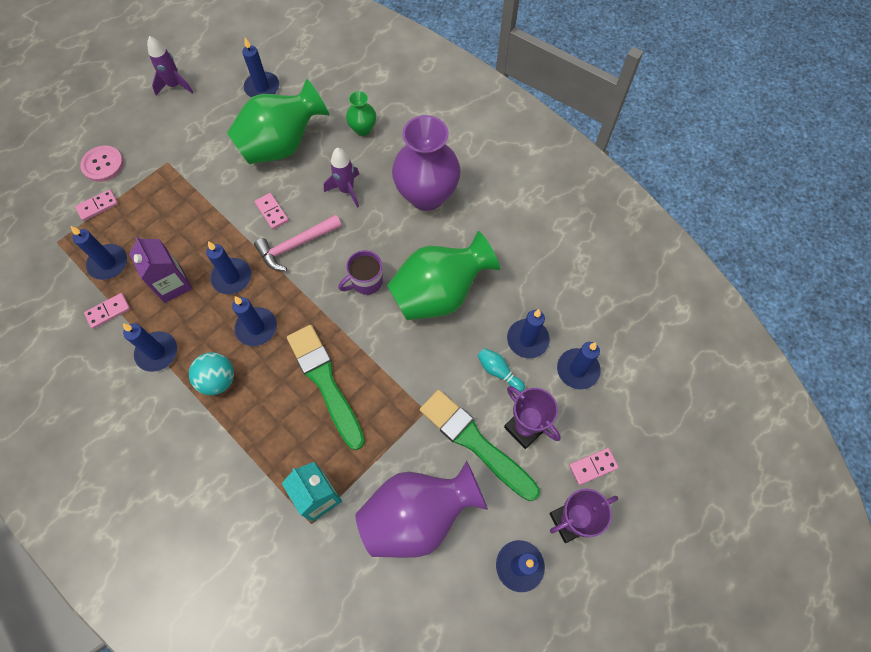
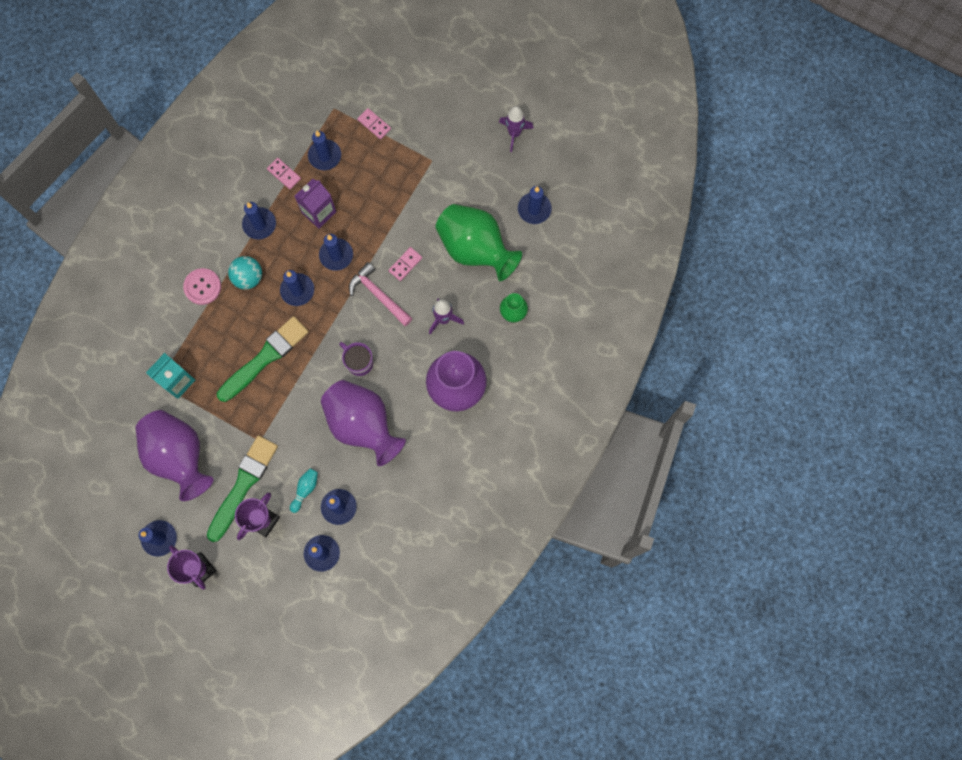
camera: 75 degrees right, 10 degrees up
(103, 164) = (415, 110): pink button -> pink button (202, 287)
(439, 294) = (363, 425): green vase -> purple vase
(593, 466) = (244, 579): pink domino -> none

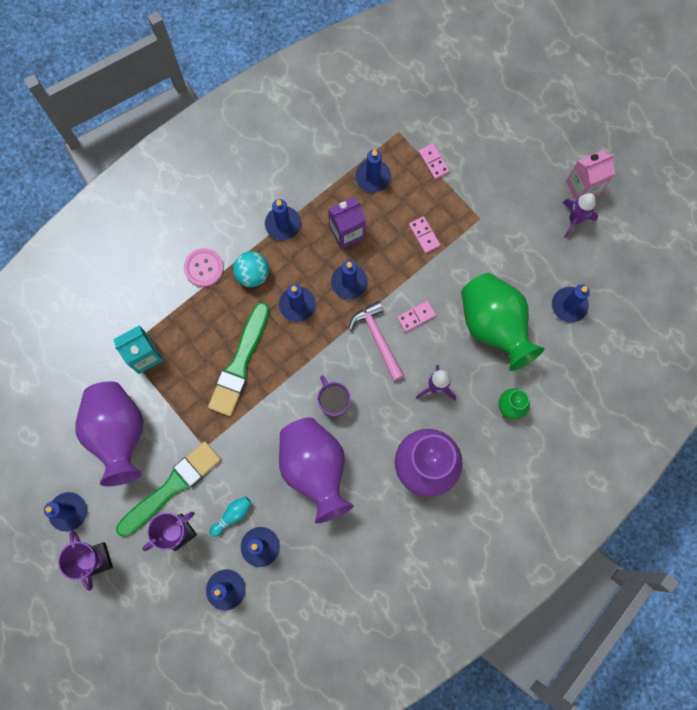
camera: 20 degrees right, 0 degrees up
(265, 358) = (240, 363): green brush -> green brush turned 135 degrees clockwise
(284, 174) = (325, 182): pink domino -> pink domino (424, 235)
(512, 103) = (583, 187): none -> pink carton

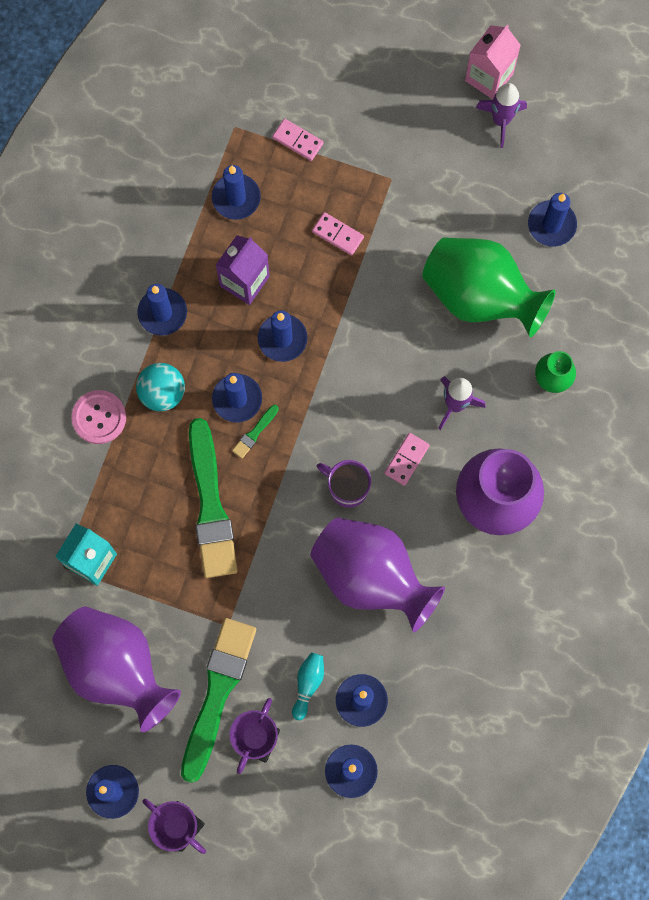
camera: 30 degrees left, 0 degrees up
(295, 333) = (255, 433): none -> green brush
(377, 338) = (354, 386): pink hammer -> none
(416, 317) = (384, 335): pink domino -> pink domino (406, 459)

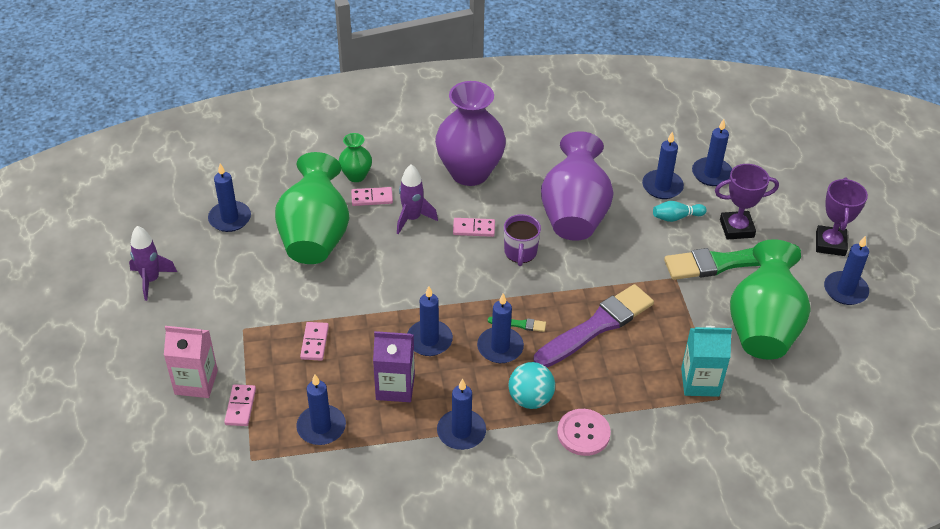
camera: 120 degrees left, 30 degrees down
(117, 668) = (762, 328): purple vase -> green vase
(210, 505) = (596, 326): green brush -> purple brush
(489, 77) = (112, 302): pink carton -> pink carton (196, 382)
(508, 378) = (372, 198): none -> pink domino

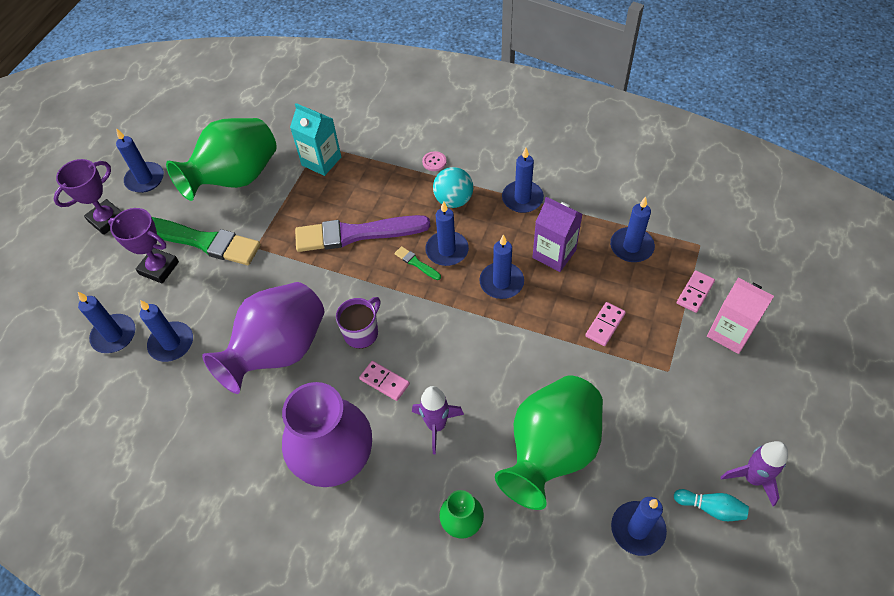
camera: 145 degrees left, 10 degrees up
(372, 198) = (462, 477): pink domino -> none
(583, 433) = (434, 162): pink button -> pink button, size x0.56
(676, 217) = (195, 303): turquoise bowling pin -> turquoise bowling pin (711, 508)

